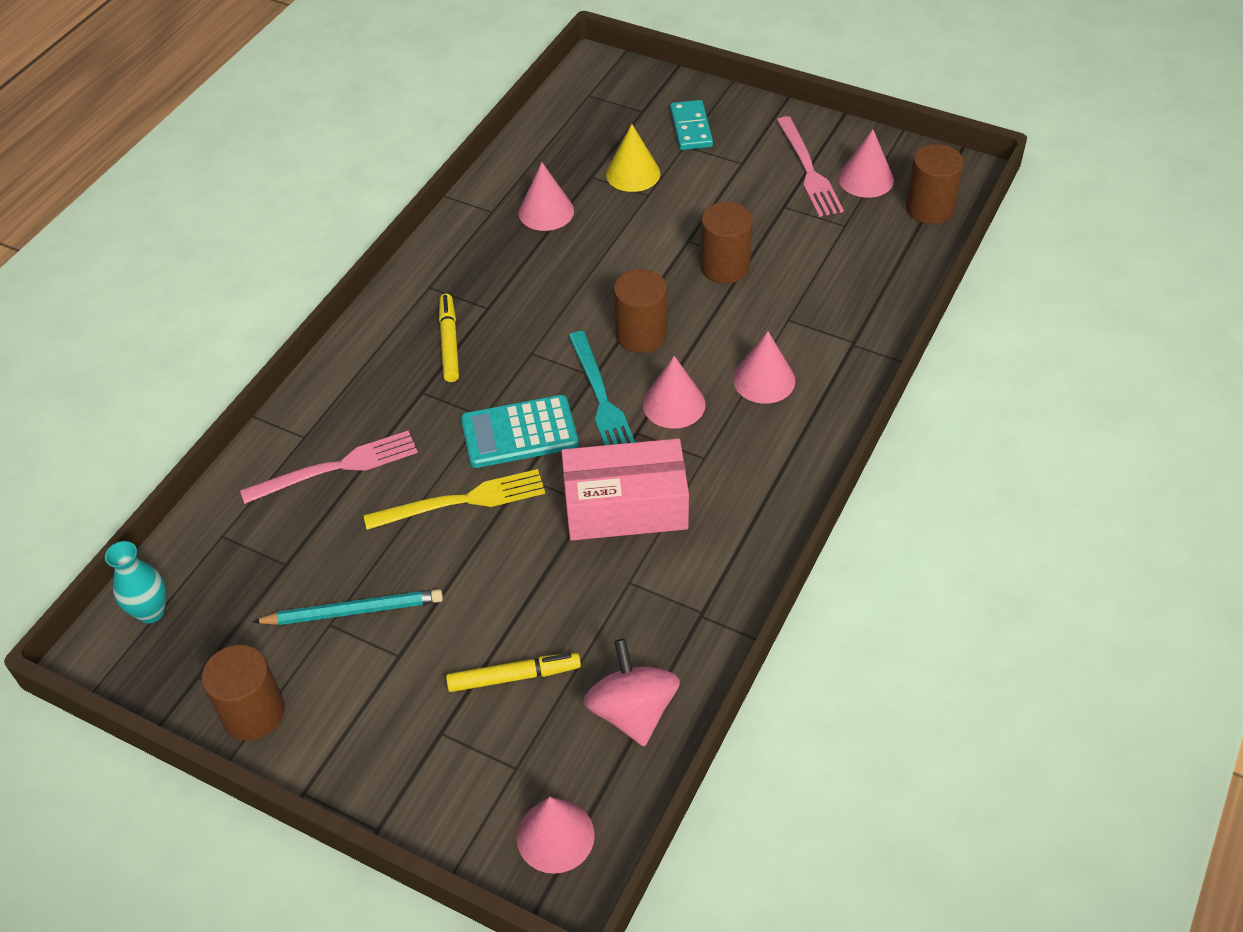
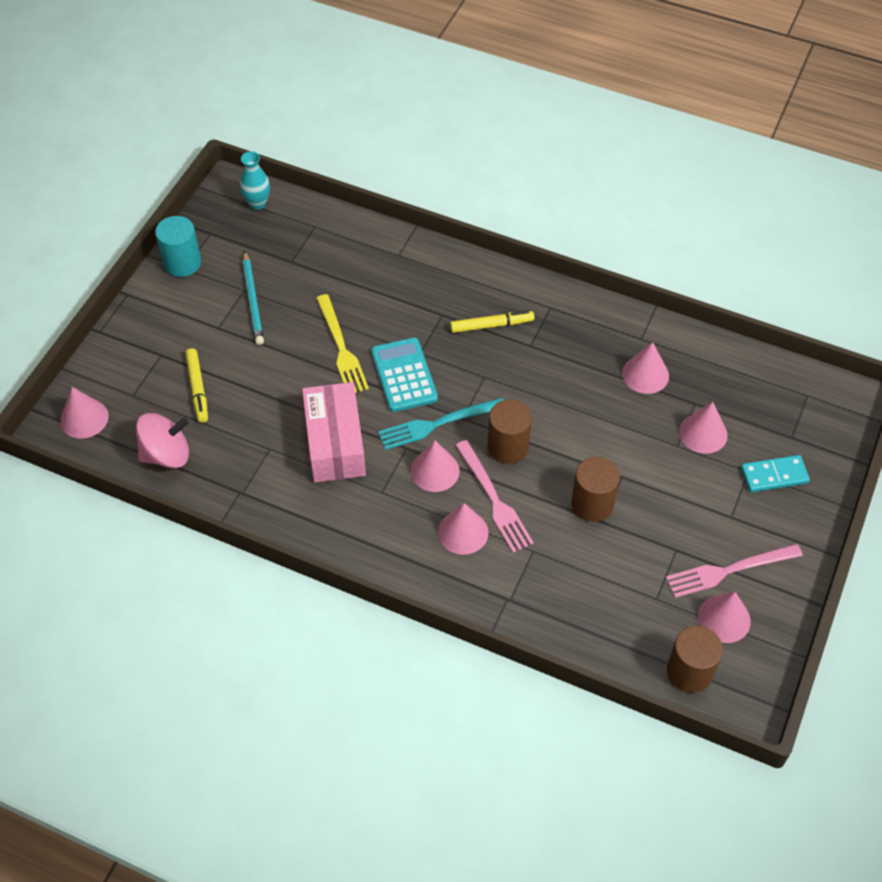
camera: 85 degrees right, 5 degrees up
(253, 713) = (182, 263): brown cylinder -> turquoise cylinder
(336, 468) = (370, 276): pink fork -> pink fork (493, 499)
(633, 173) = (703, 433): yellow cone -> pink cone

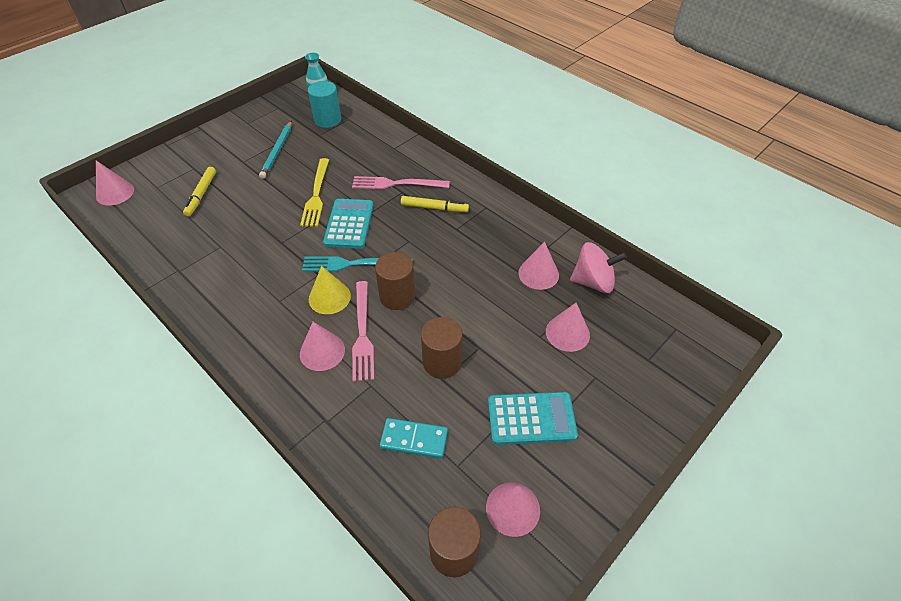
camera: 20 degrees right, 5 degrees down
(166, 454) = (148, 230): pink spinning top -> pink spinning top (593, 282)
(182, 263) = (248, 119): turquoise cylinder -> turquoise cylinder (327, 120)
(335, 443) = (268, 256): pink box -> none
(435, 471) = (329, 297): pink cone -> yellow cone
(705, 532) = (531, 419): none -> turquoise calculator
(729, 570) = (539, 462): pink fork -> pink fork (397, 184)
(774, 475) = (618, 388): turquoise domino -> turquoise domino (414, 439)

